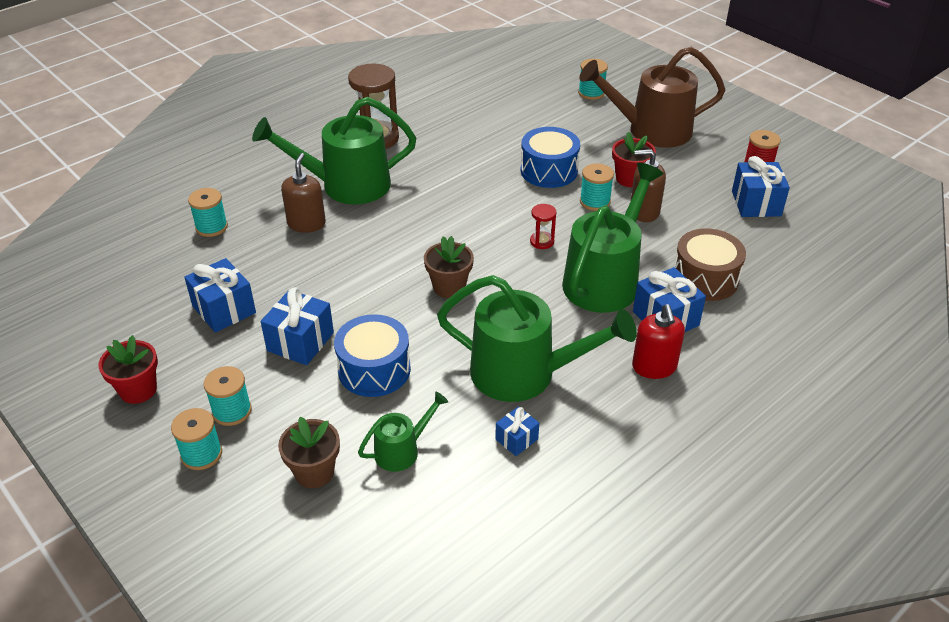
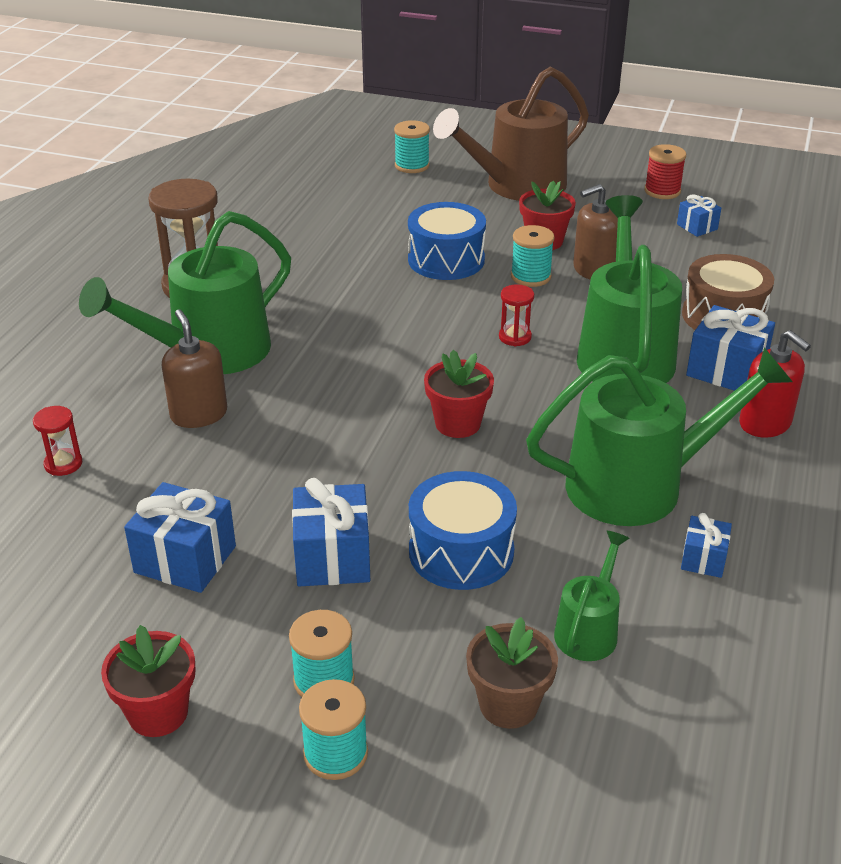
camera: 30 degrees left, 5 degrees down
(211, 227) = (63, 464): turquoise spool -> red hourglass
(449, 287) = (457, 423): brown flower pot -> red flower pot
(756, 203) = (697, 227): blue gift -> blue gift, size x0.56

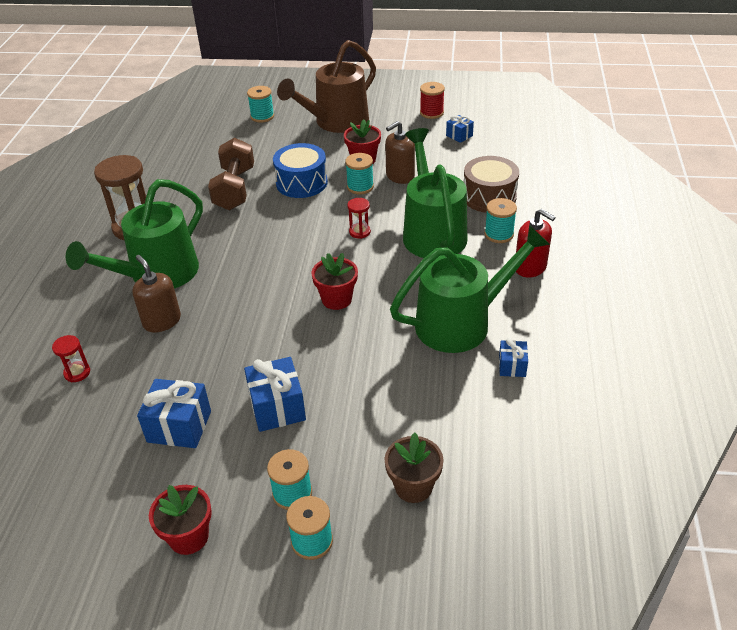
camera: 10 degrees left, 5 degrees up
(347, 255) = (234, 189): none -> brown dumbbell
(461, 551) = (359, 388): blue drum -> none
(589, 629) = (452, 427): green watering can -> none
(726, 370) = (499, 234): blue gift -> turquoise spool

